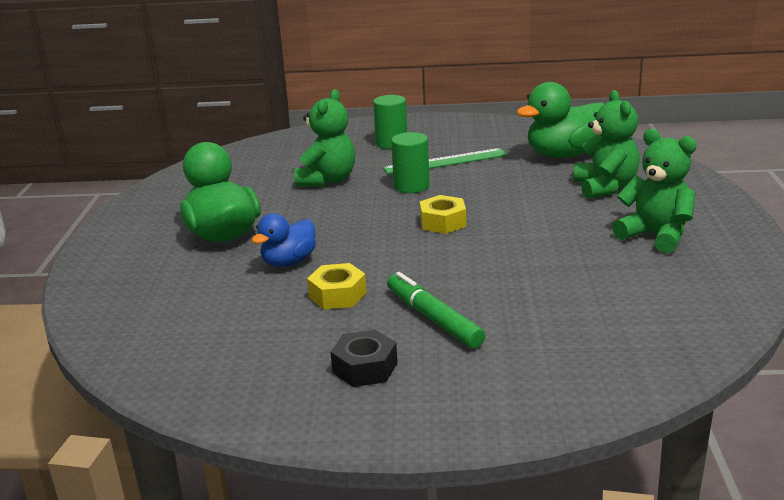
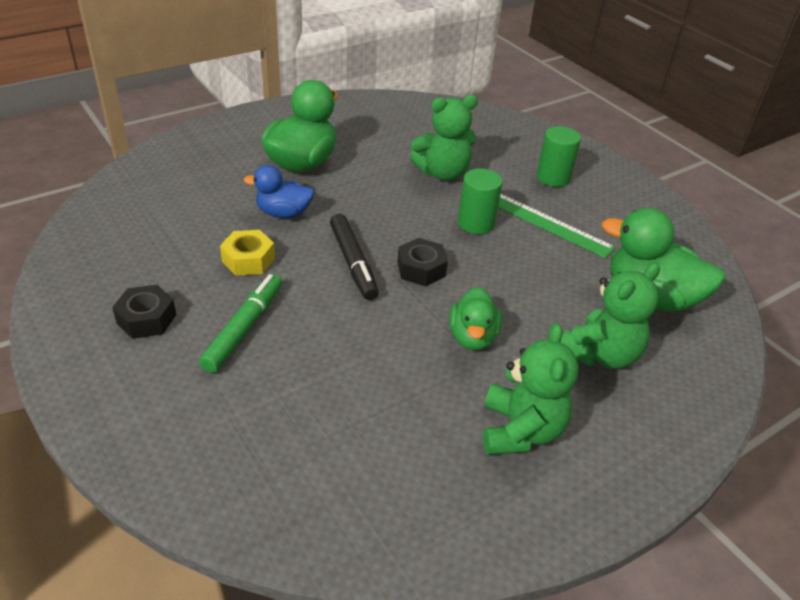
camera: 50 degrees right, 15 degrees up
(401, 248) = (353, 263): none -> black marker
(443, 222) = (421, 269): yellow nut -> black nut
(544, 225) = (472, 337): none -> green duck

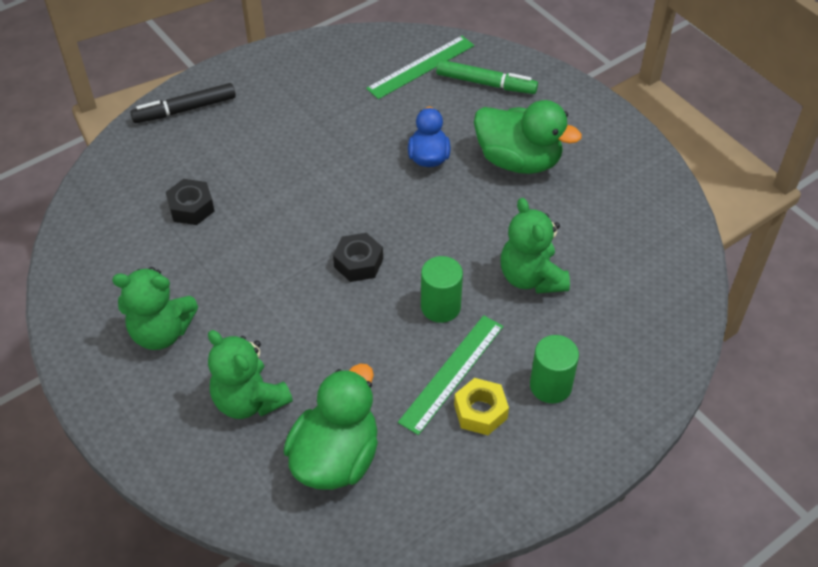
camera: 90 degrees right, 10 degrees up
(142, 206) = (421, 67): none -> green ruler
(146, 319) = (278, 99): black nut -> black nut (191, 207)
(244, 328) = (271, 154): green marker -> green marker (486, 83)
(248, 260) = (356, 144): yellow nut -> yellow nut (480, 411)
(353, 263) = (361, 213): black marker -> black marker (185, 109)
(472, 337) = (268, 302): green duck -> none

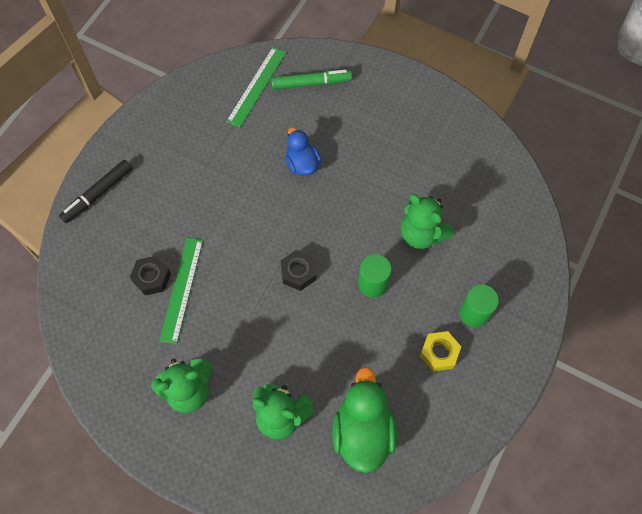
camera: 25 degrees left, 15 degrees up
(452, 373) = (406, 332): green ruler -> green ruler (181, 289)
(518, 160) = (366, 141): green duck -> none

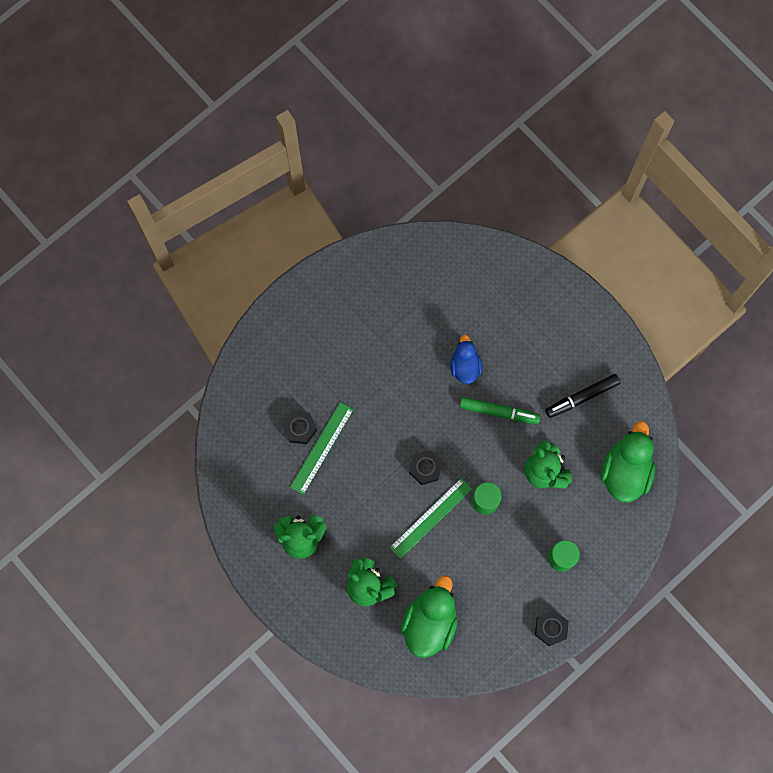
camera: 20 degrees right, 10 degrees up
(98, 194) = (276, 333): black marker -> black marker (582, 397)
(257, 86) = (451, 272): green ruler -> green ruler (431, 518)
(311, 83) = (502, 286): green marker -> green marker (499, 412)
(439, 353) = (517, 581): yellow nut -> none
(495, 390) = (551, 628): none -> black nut
(500, 207) = (625, 471): none -> green duck

